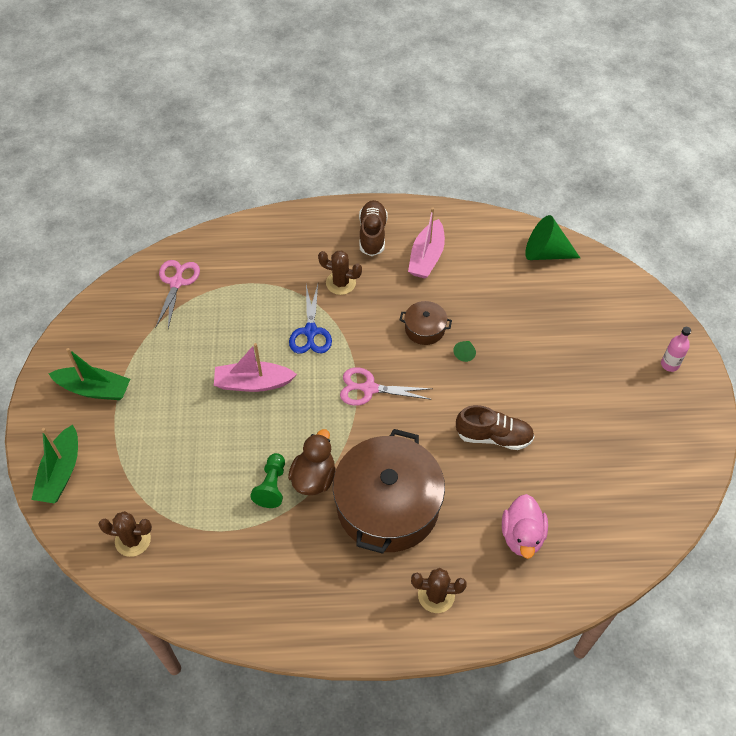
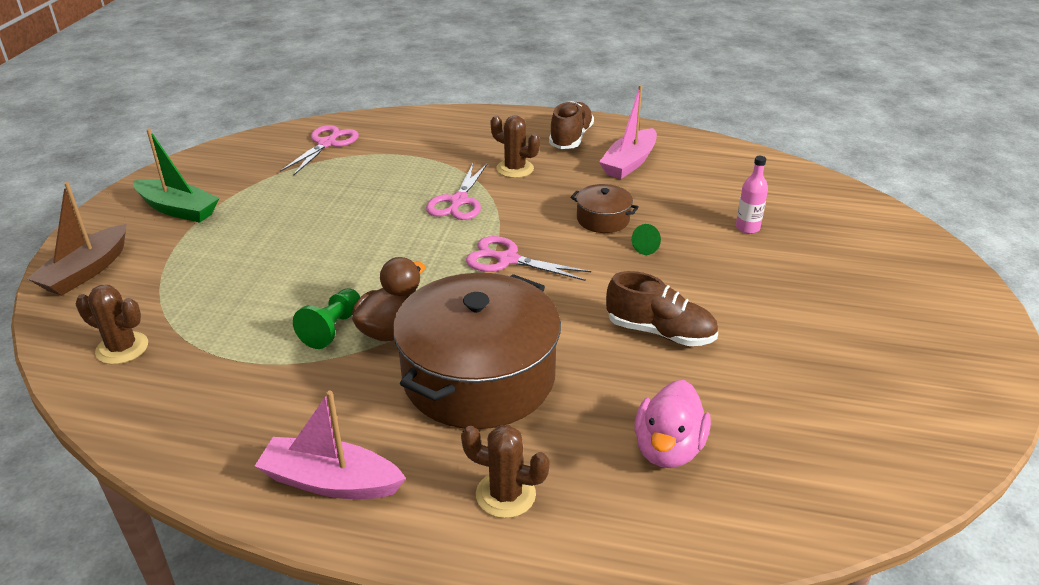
camera: 15 degrees right, 20 degrees down
(61, 473) = (86, 271): green boat -> brown boat
(253, 383) = (364, 233): pink boat -> pink boat (330, 481)
(310, 332) = (458, 201): blue scissors -> pink scissors
(545, 253) = (783, 179): green cone -> none
(669, 364) = (943, 302): pink bottle -> pink bottle (747, 228)

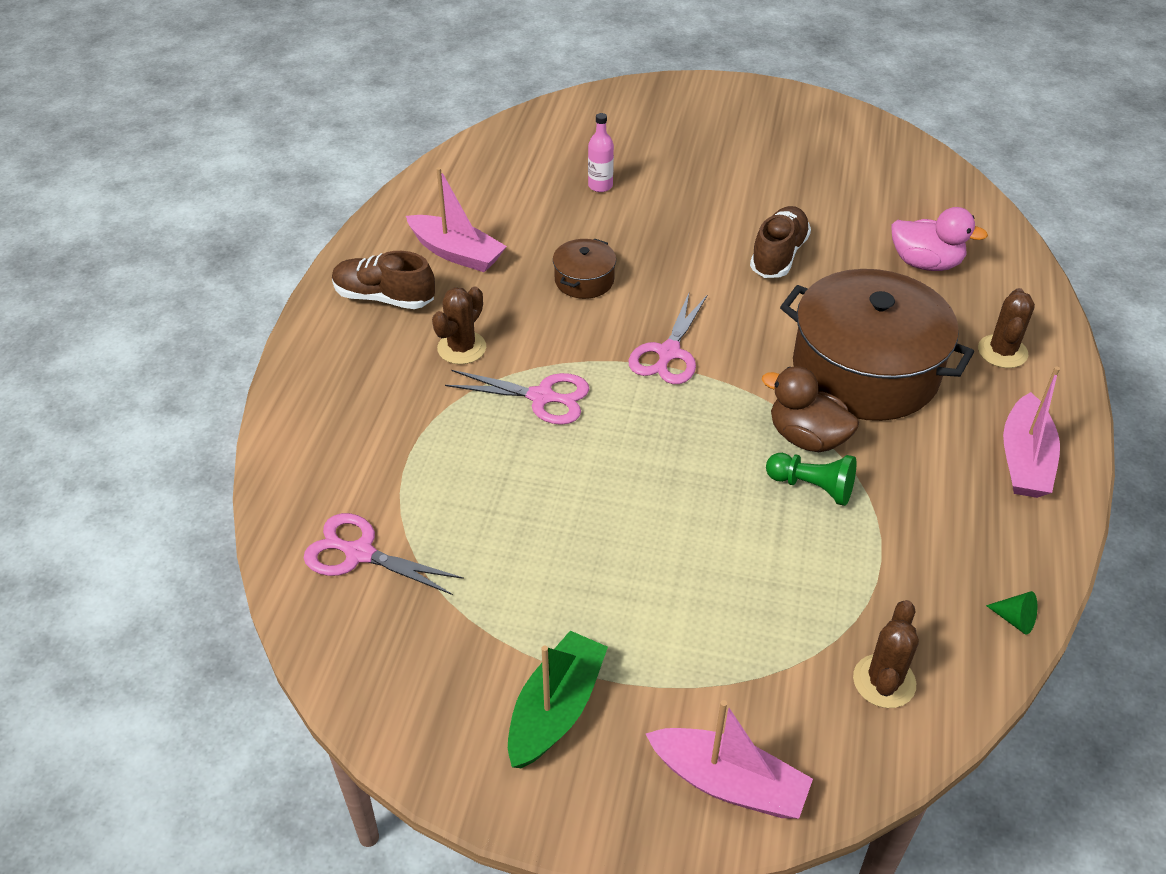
camera: 90 degrees left, 10 degrees up
(86, 271) = (729, 783): brown boat -> pink boat
(647, 248) = (639, 252): green cone -> green cone (1015, 619)

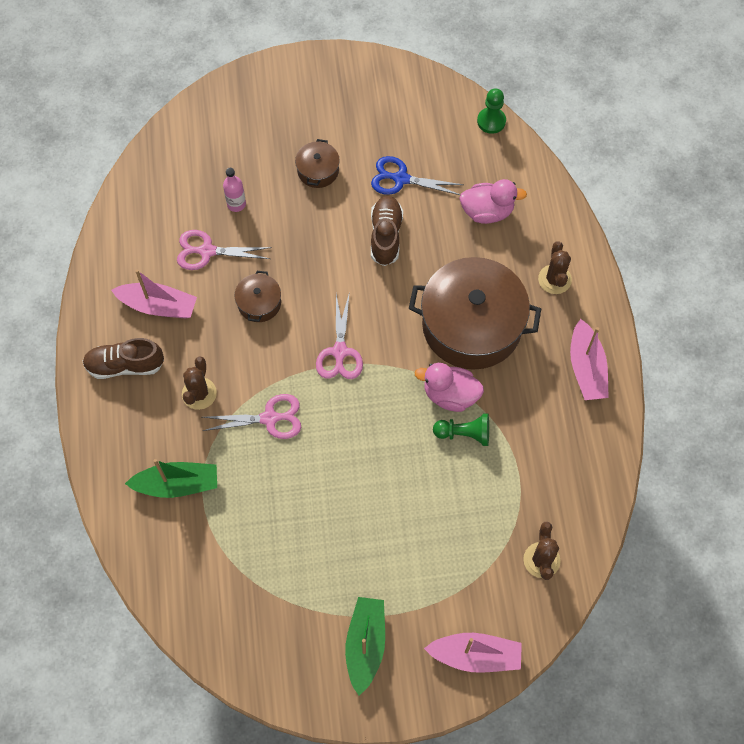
camera: 20 degrees left, 20 degrees up
(359, 553) = (205, 581): pink scissors -> pink scissors (207, 251)
(382, 434) = (177, 484): none -> green boat
(715, 179) = (318, 170): none -> brown pot
(806, 437) = (450, 395): brown duck -> pink duck
(819, 208) = (401, 179): none -> blue scissors
(958, 182) = (491, 121): none -> green pawn
(1015, 619) = (604, 491): green cone -> none

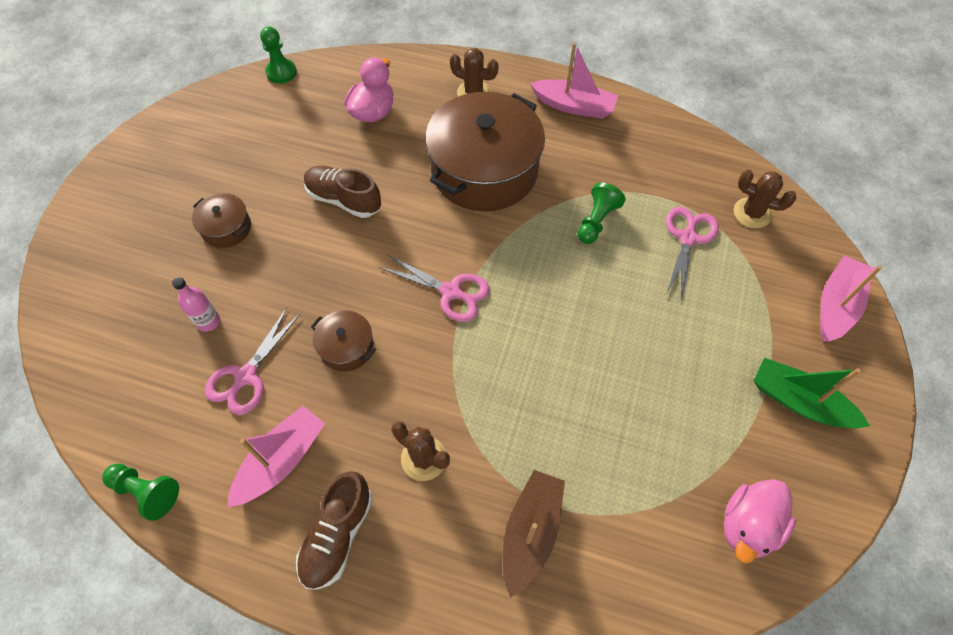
camera: 65 degrees left, 5 degrees down
(104, 239) = (146, 491): none -> green pawn
(177, 484) = (530, 532): green boat -> brown boat
(270, 418) = (494, 392): pink scissors -> pink scissors (688, 238)
(401, 179) = (289, 162): blue scissors -> none
(450, 395) = (549, 216): pink duck -> pink duck (748, 526)

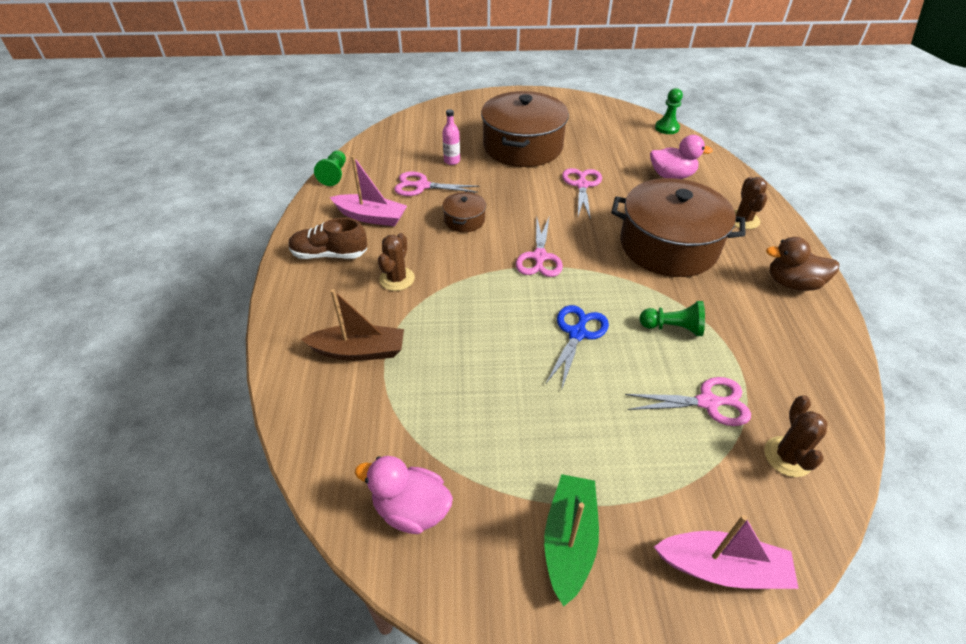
camera: 70 degrees right, 15 degrees down
(226, 228) = (523, 146): brown pot -> brown pot, size x2.27
(344, 199) = (582, 185): brown shoe -> pink scissors
(574, 106) = (792, 283): pink boat -> brown duck
(577, 302) = (577, 333): none -> blue scissors

